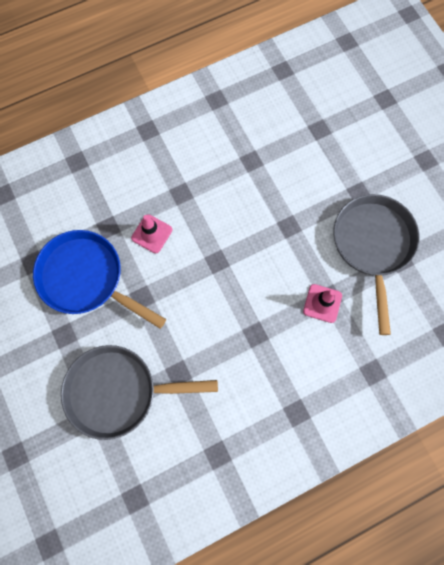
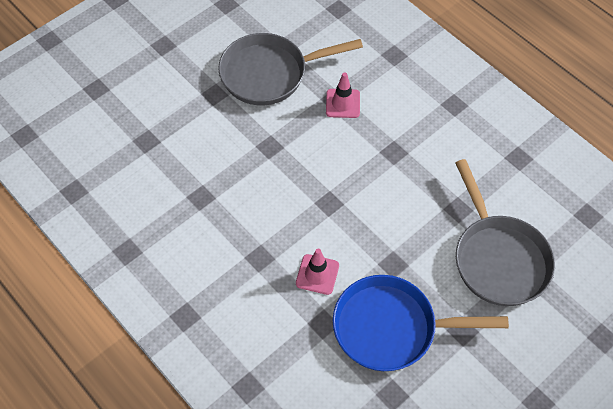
camera: 105 degrees left, 15 degrees down
(86, 278) = (391, 327): blue pan -> blue pan turned 75 degrees clockwise

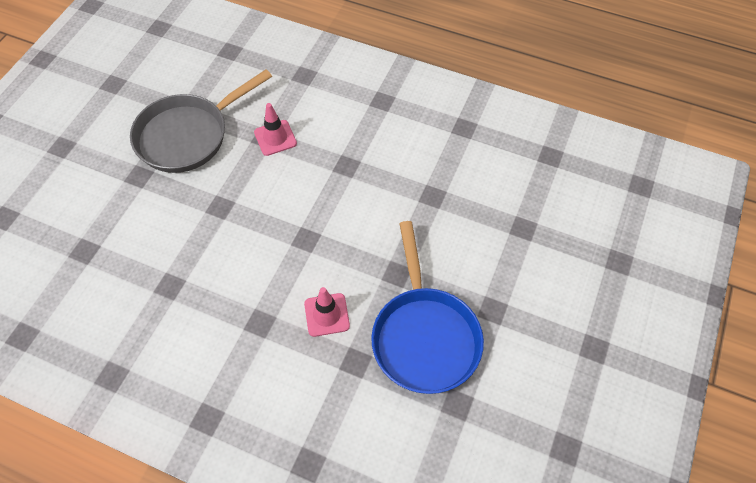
camera: 25 degrees left, 0 degrees up
(391, 327) = (424, 336): blue pan -> blue pan turned 75 degrees counterclockwise
(498, 258) = (491, 227): grey pan -> none

